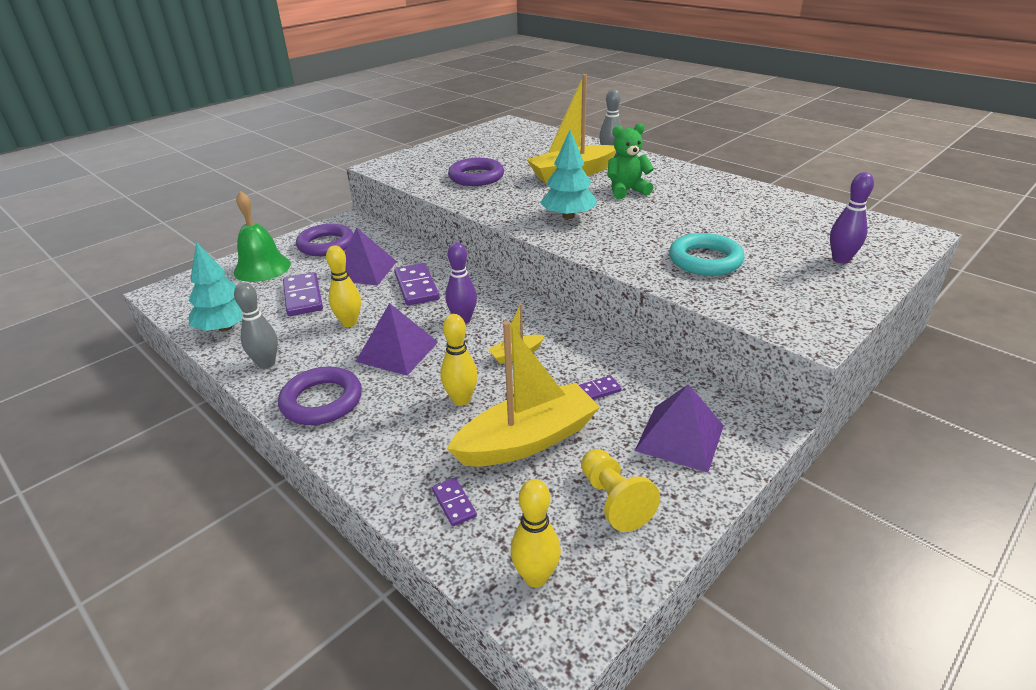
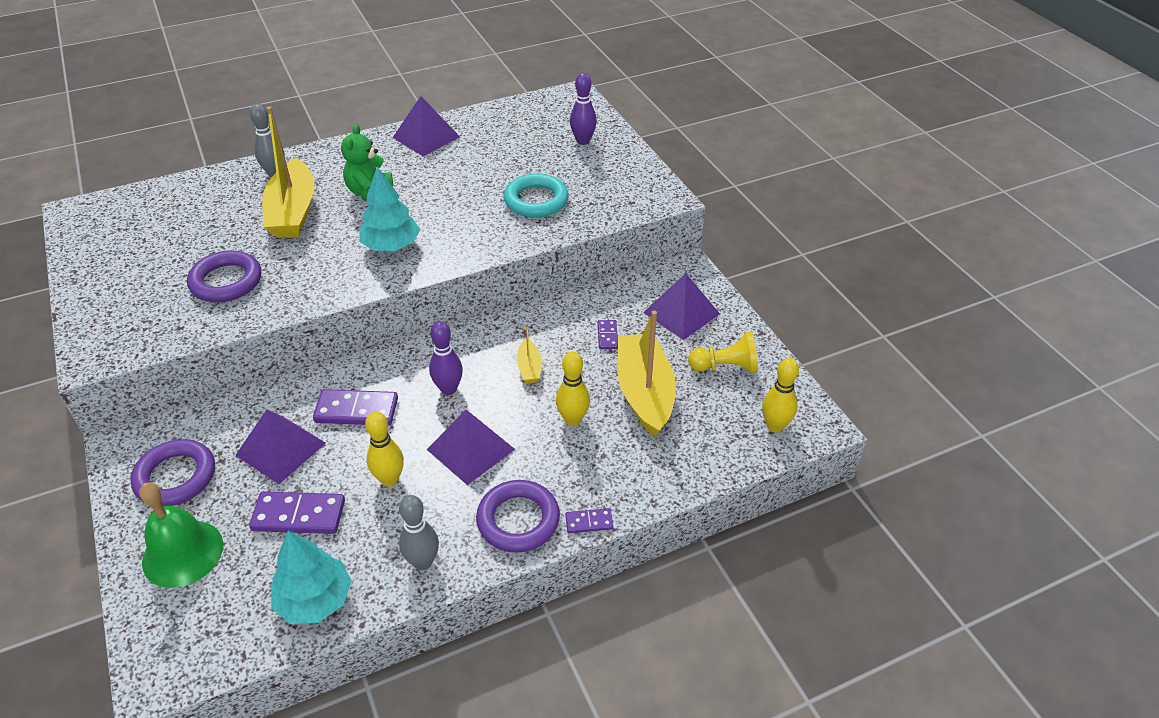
camera: 70 degrees left, 10 degrees up
(454, 503) = (692, 452): purple domino -> purple domino (589, 522)
(731, 190) = (426, 137): none -> purple pyramid

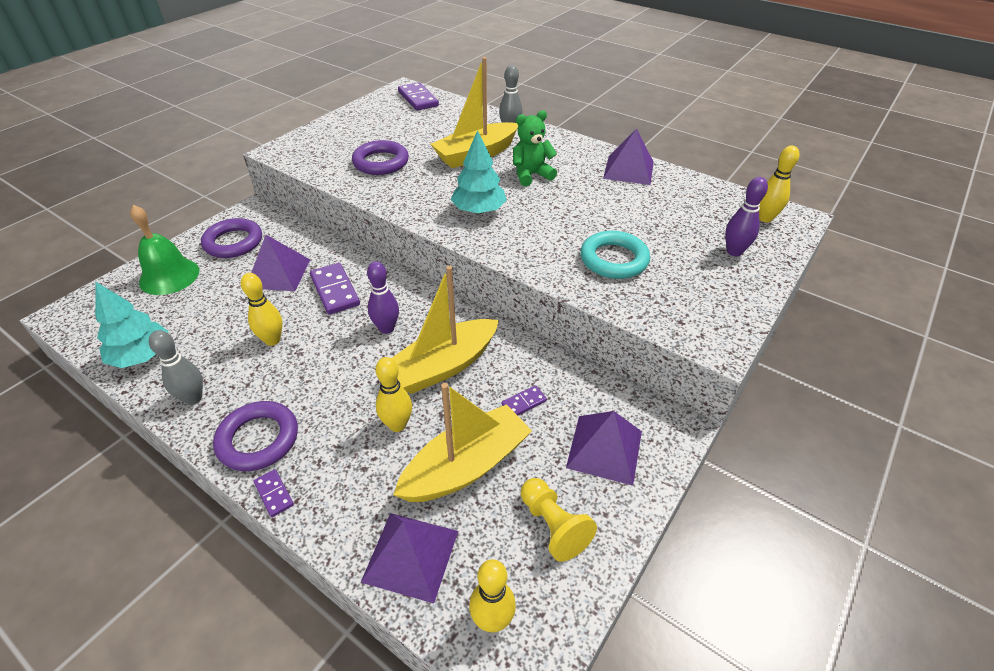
camera: 60 degrees right, 0 degrees up
(299, 515) = (219, 311): purple domino -> purple domino (418, 99)
(470, 449) = (326, 372): purple pyramid -> purple pyramid (410, 555)
(529, 368) = (443, 366): yellow boat -> yellow boat, size x2.19
(560, 107) = (765, 218): none -> yellow bowling pin

